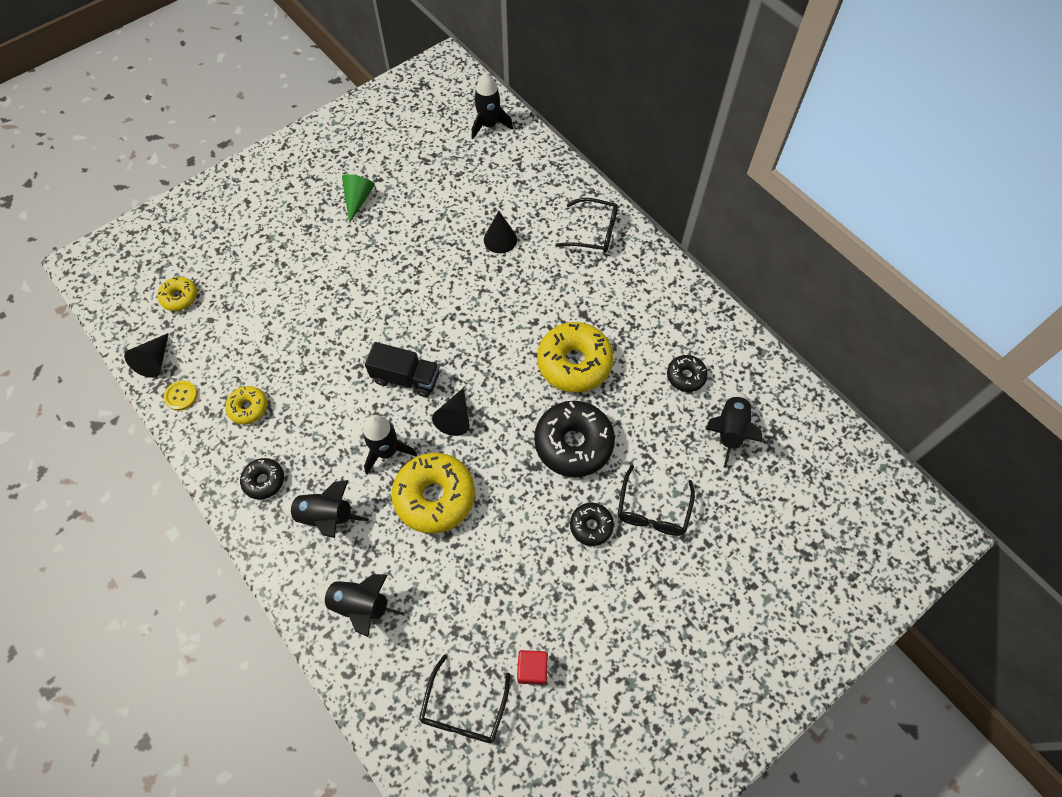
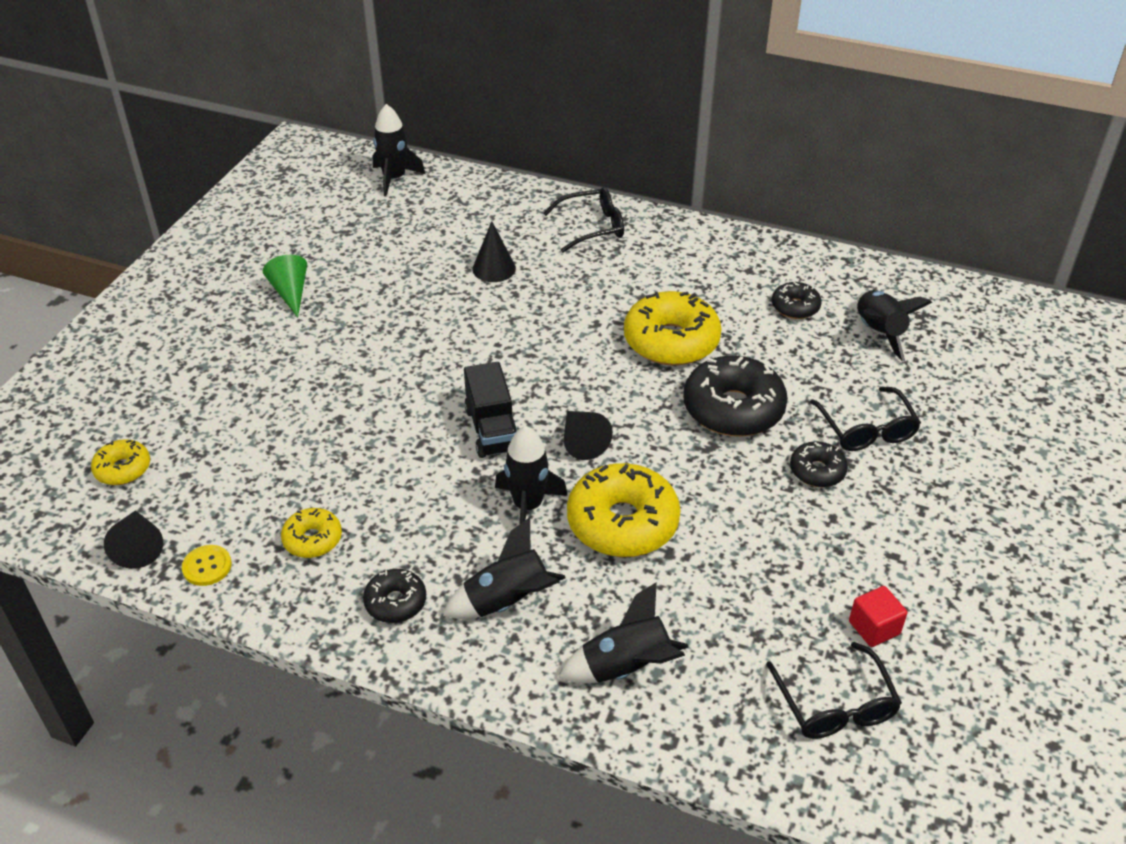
camera: 30 degrees left, 20 degrees down
(406, 378) = (492, 430): black truck -> black truck turned 90 degrees clockwise

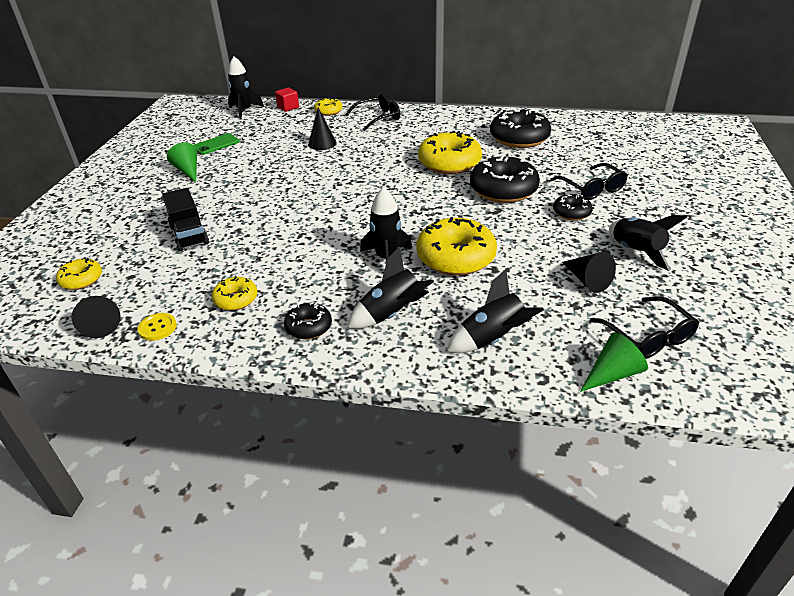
camera: 10 degrees left, 5 degrees down
(339, 245) = (216, 144): none -> green phone
(492, 430) = (347, 221): black truck -> black truck (189, 235)
(520, 200) = (328, 111): none -> yellow donut
(582, 441) = (411, 219): black cone -> black cone (587, 280)
(762, 752) = (612, 374): none -> green cone
(795, 307) = (519, 138): black donut -> black donut, size x1.91
(874, 628) = (651, 288): red cube -> red cube (288, 107)
(878, 333) = (575, 143): black rocket -> black rocket (635, 252)

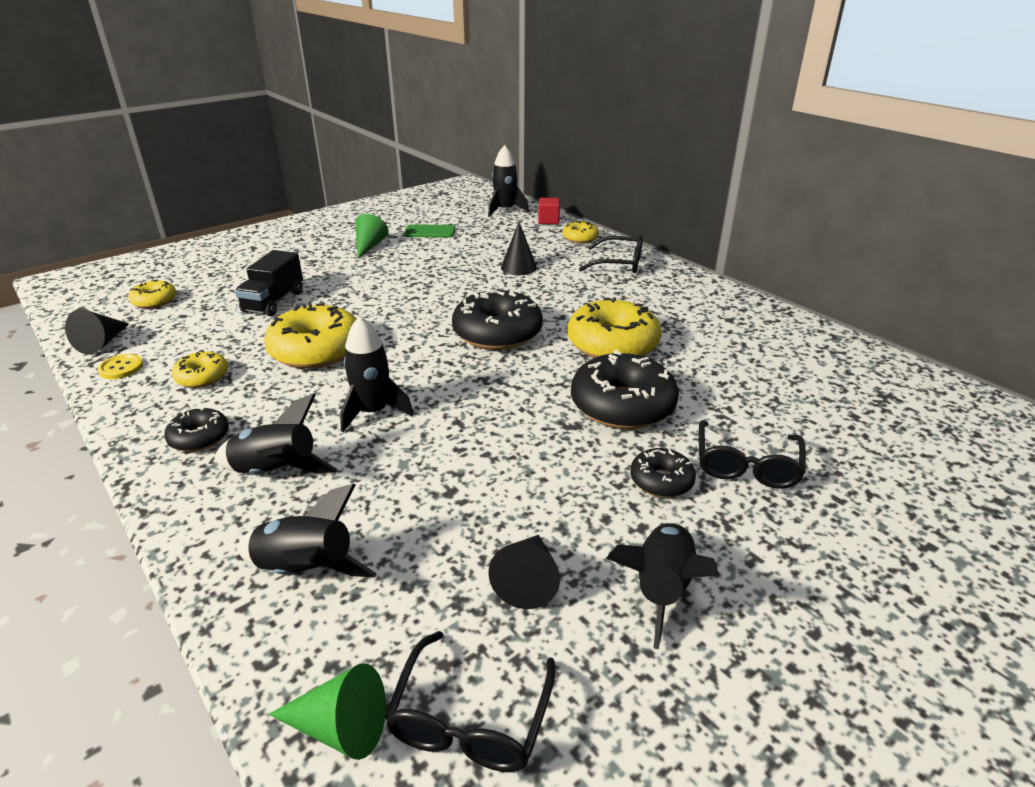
camera: 40 degrees right, 5 degrees down
(455, 257) = (434, 452): yellow donut -> yellow donut (316, 350)
(519, 138) = (751, 353): black donut -> black donut (497, 333)

